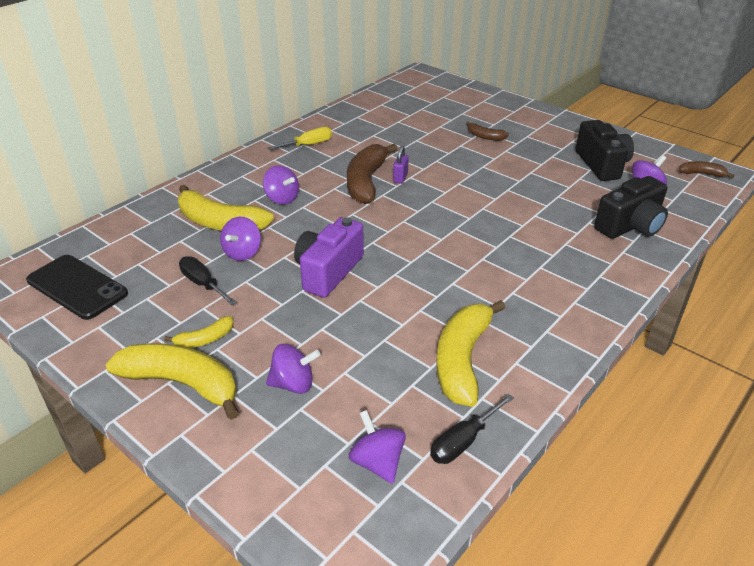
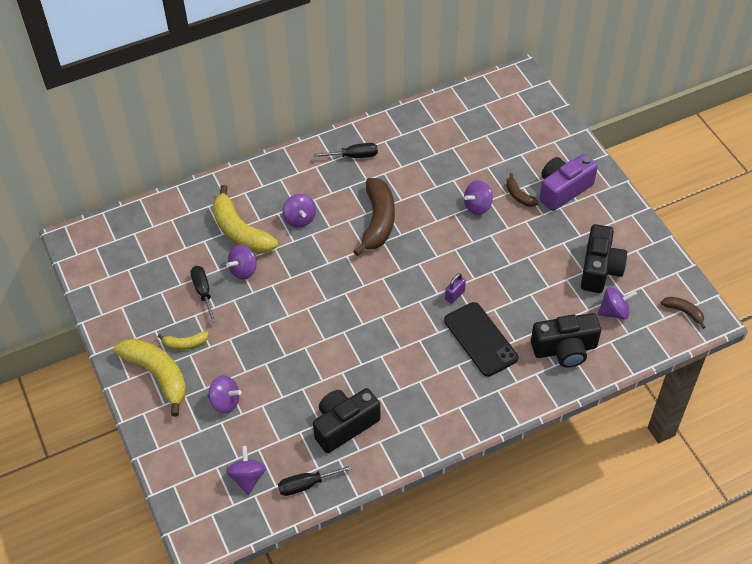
camera: 25 degrees right, 15 degrees up
(77, 287) = (118, 264): black phone -> black phone (480, 339)
(308, 145) = (354, 156): yellow screwdriver -> black screwdriver
(328, 271) = (296, 311): purple camera -> purple camera (563, 189)
(366, 182) = (378, 221): brown banana -> brown banana turned 150 degrees clockwise
(400, 178) = (409, 226): purple padlock -> purple padlock (454, 295)
(454, 151) = (477, 206): none -> purple spinning top
(462, 360) = (344, 425): yellow banana -> black camera

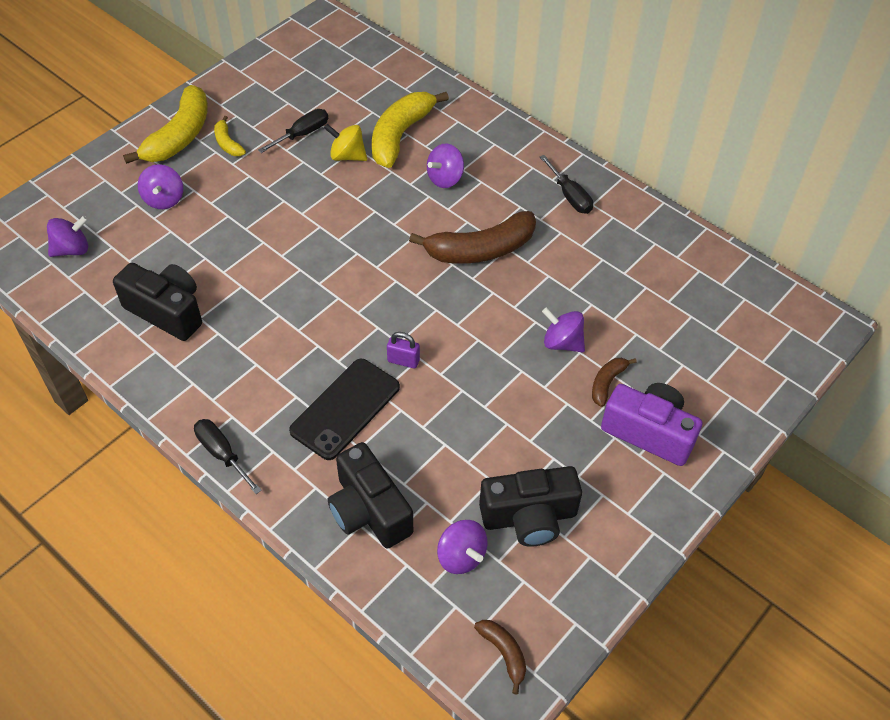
camera: 65 degrees right, 0 degrees up
(243, 270) = (347, 156): purple spinning top -> yellow spinning top
(306, 484) = (76, 303): black screwdriver -> black screwdriver (222, 454)
(684, 312) = (504, 653): brown banana -> brown banana turned 45 degrees counterclockwise

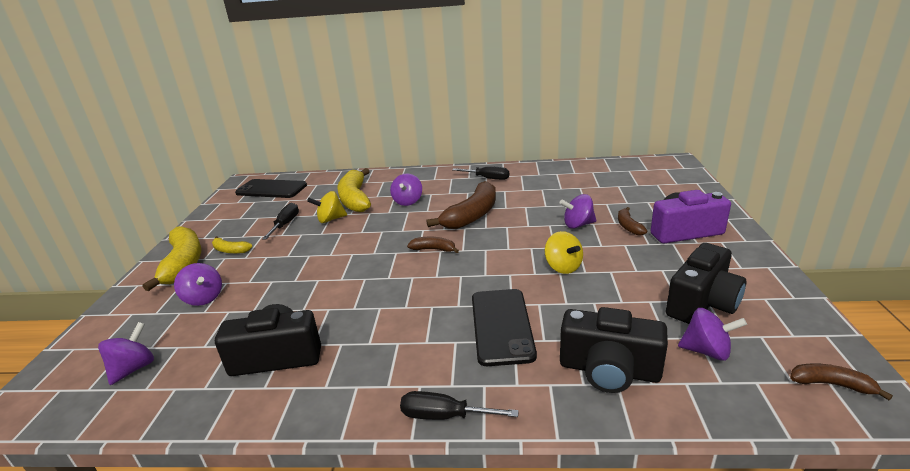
camera: 35 degrees left, 25 degrees down
(338, 56) = (271, 189): none -> black phone
(392, 274) = (434, 249): none -> brown banana
(403, 361) = (502, 281): purple padlock -> none
(473, 385) = (563, 267): none -> yellow spinning top

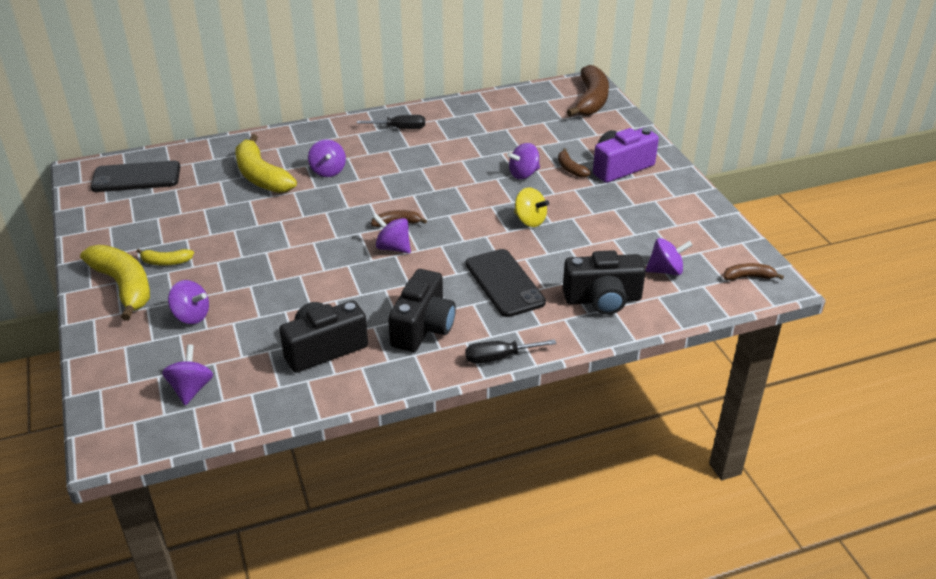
camera: 25 degrees left, 10 degrees up
(285, 224) = (203, 221): black screwdriver -> none
(330, 219) = (253, 206): yellow spinning top -> none
(415, 270) = (393, 248): none -> purple spinning top
(472, 215) = (412, 178): brown banana -> brown banana (591, 100)
(702, 303) = (653, 233): black camera -> black camera (423, 327)

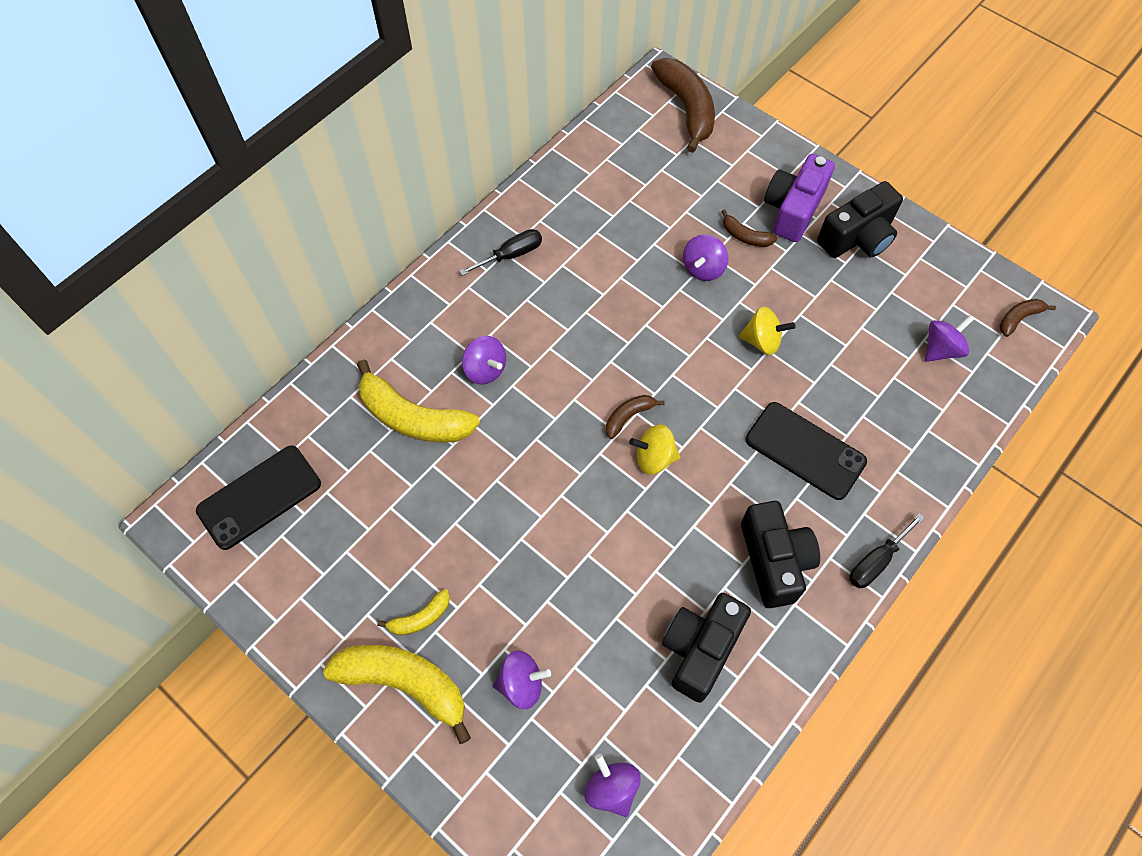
camera: 30 degrees left, 25 degrees up
(393, 248) = (654, 458): purple spinning top -> yellow spinning top
(602, 299) = (912, 423): black camera -> black camera (857, 237)

